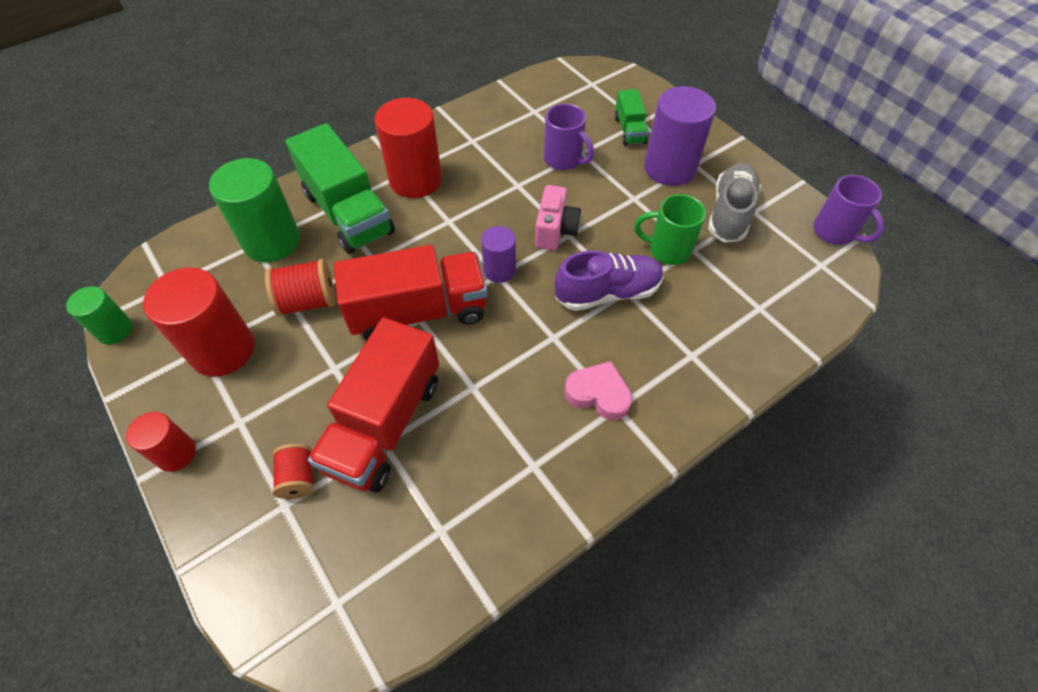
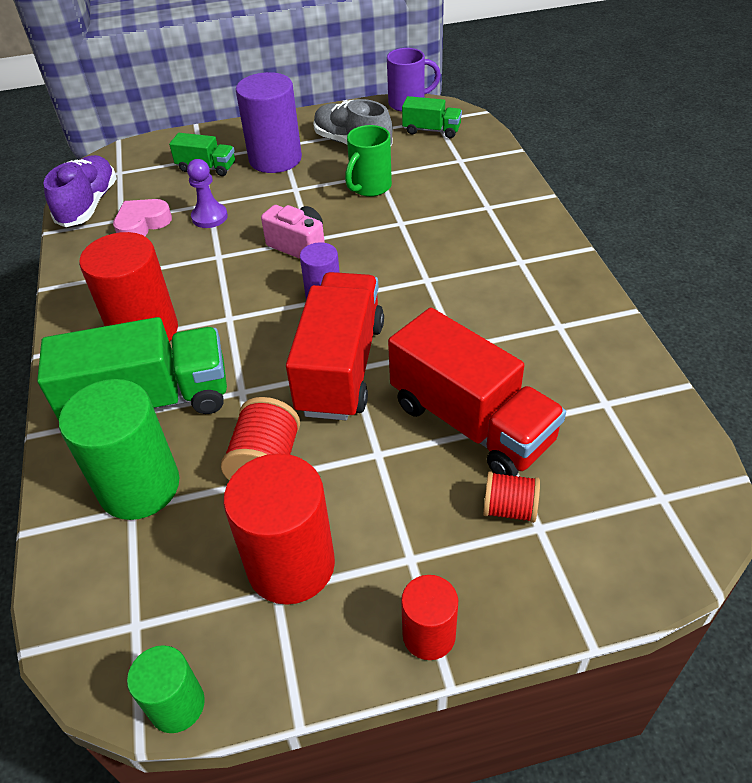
camera: 65 degrees left, 10 degrees down
(564, 160) = (209, 217): purple mug -> purple pawn
(598, 394) = (502, 268): pink heart -> pink heart (142, 224)
(607, 293) = (396, 234): purple shoe -> purple shoe (89, 205)
(797, 267) = (431, 130): none -> green truck

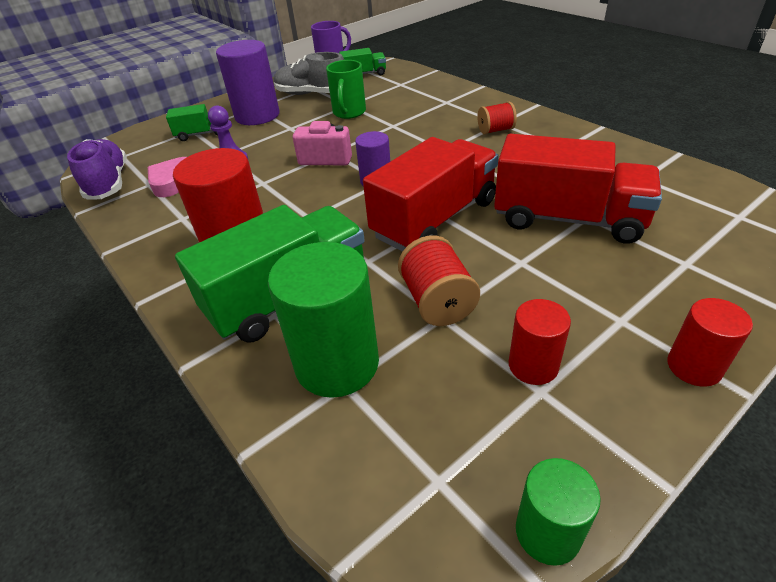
camera: 25 degrees left, 5 degrees down
(291, 565) = (533, 365): red cylinder -> red cylinder, size x0.56
(341, 367) = (435, 219): red truck -> red truck turned 60 degrees clockwise
(509, 509) = (653, 260): red spool -> red spool (495, 130)

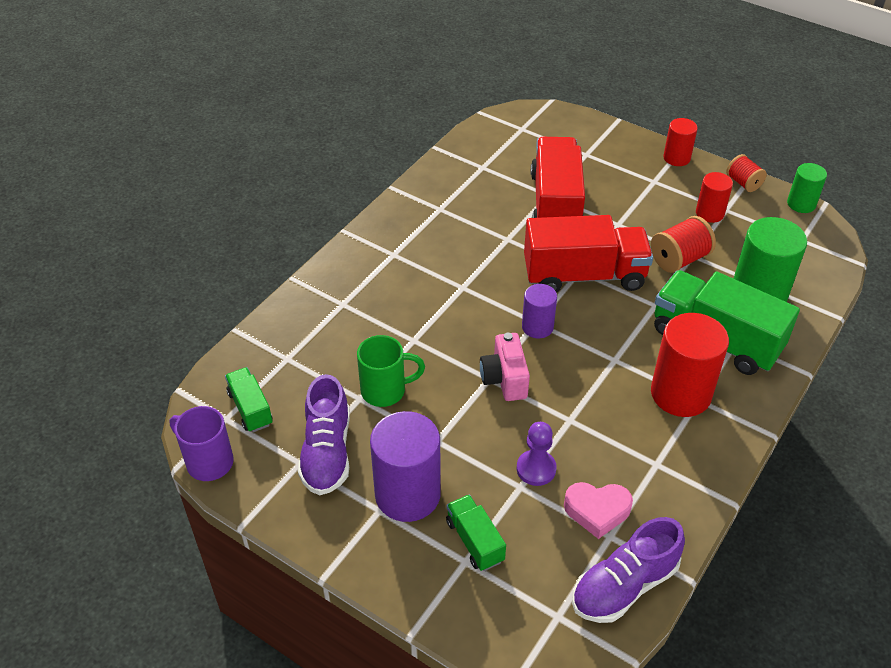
camera: 110 degrees left, 5 degrees up
(312, 94) = (327, 452): grey shoe -> purple shoe
(435, 219) = (584, 275): red truck -> red truck turned 150 degrees clockwise
(495, 130) = (412, 256): red spool -> red spool (743, 183)

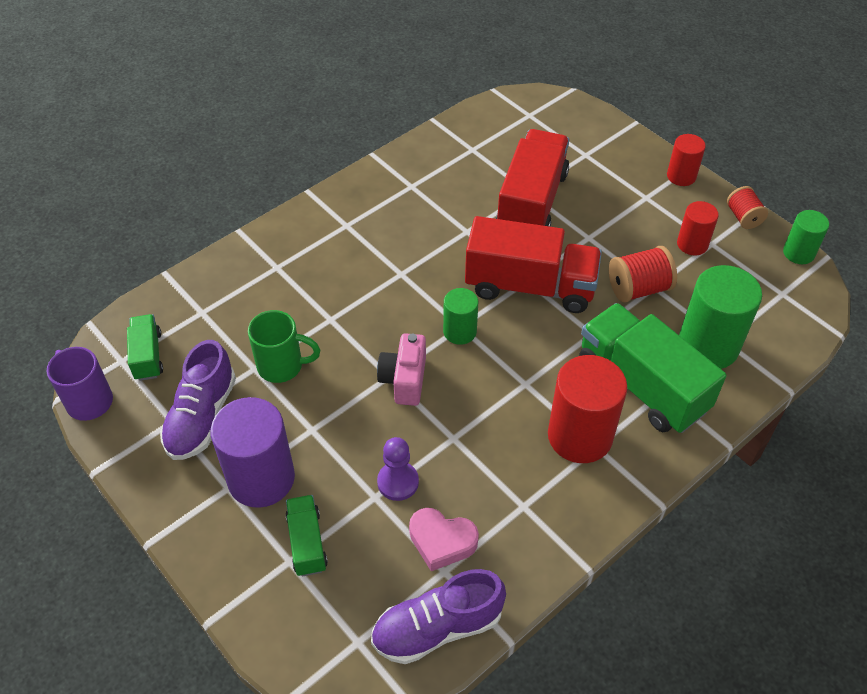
camera: 15 degrees right, 5 degrees up
(537, 327) = (460, 331): purple cylinder -> green cylinder

